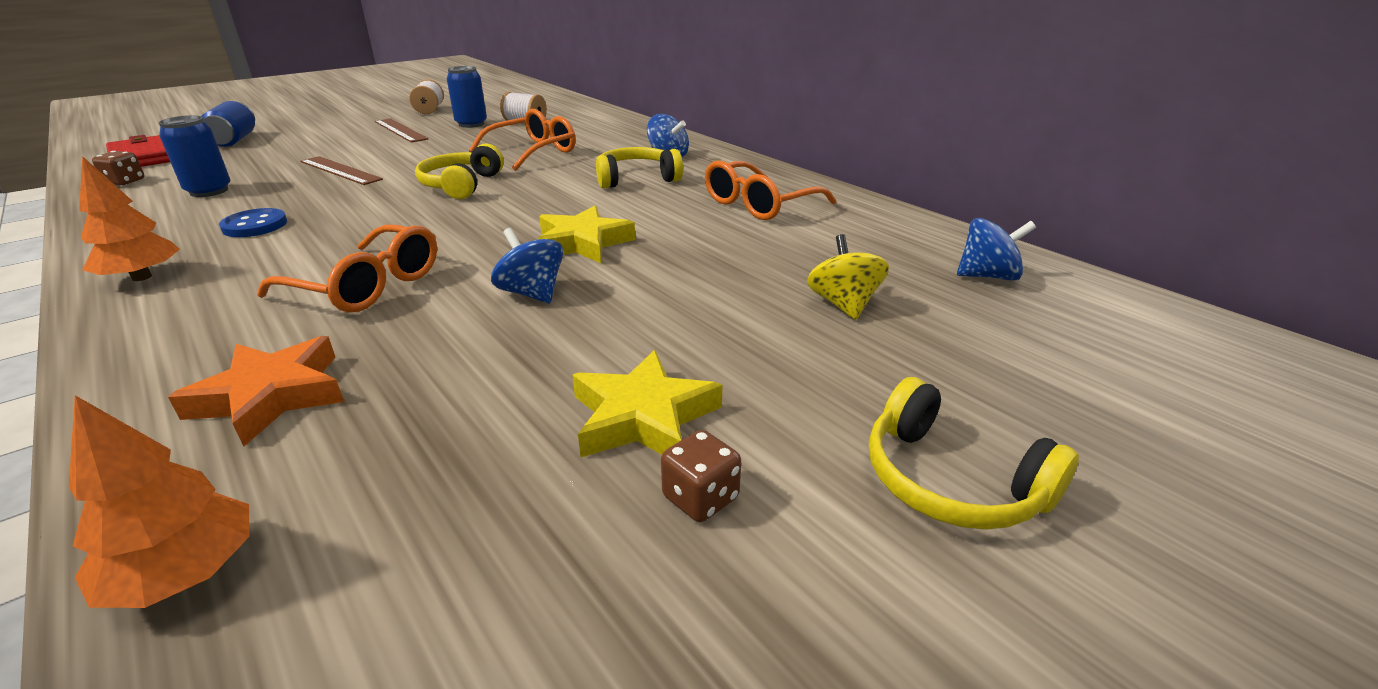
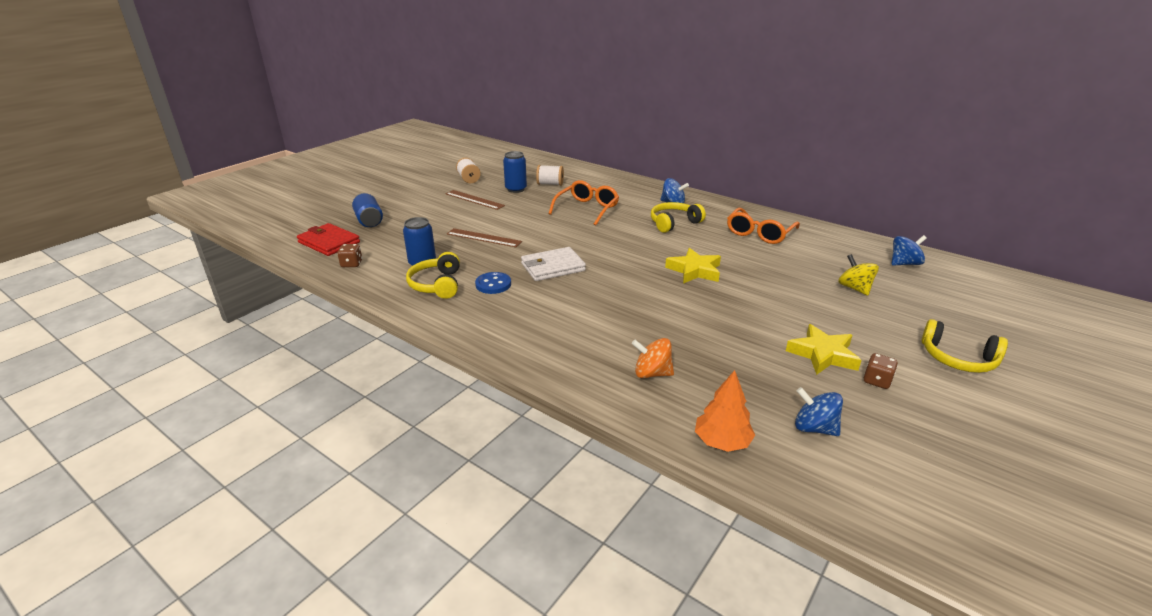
camera: 15 degrees left, 0 degrees up
(142, 277) = (482, 326): orange tree -> none
(271, 396) = (652, 373): orange star -> orange spinning top
(368, 286) = (615, 312): orange glasses -> none
(373, 214) = (552, 267): none -> white wallet
(461, 185) = (576, 240): yellow headphones -> yellow headphones (437, 284)
(532, 293) = (705, 304): blue spinning top -> blue spinning top (814, 428)

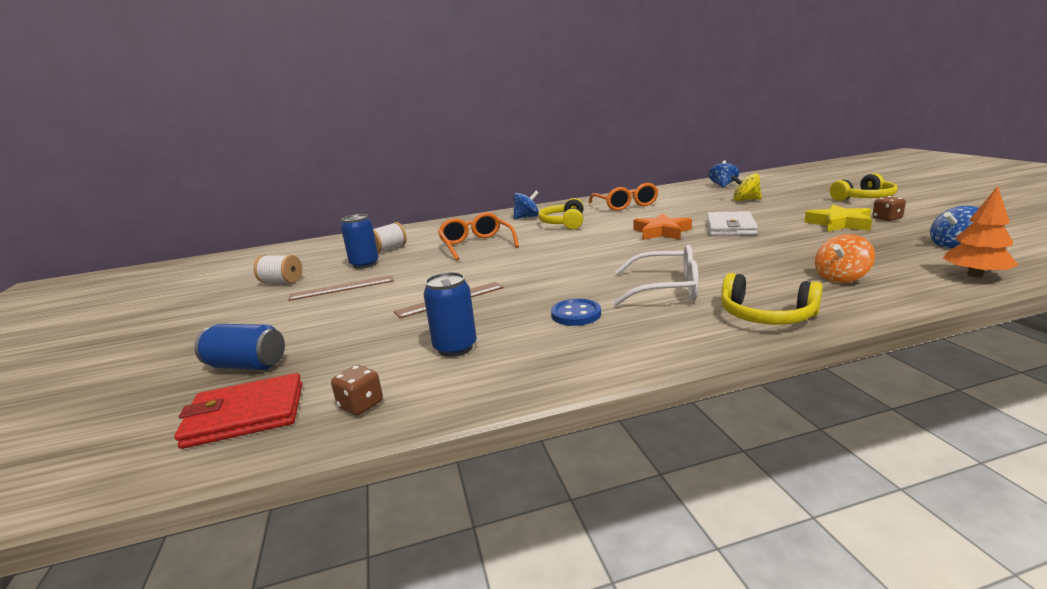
camera: 50 degrees left, 10 degrees down
(437, 284) = (529, 348): yellow headphones -> yellow headphones (766, 315)
(552, 267) = (577, 279): white wallet -> white wallet (730, 227)
(563, 304) = (666, 289): none -> white glasses
(694, 270) = (662, 232): yellow star -> orange star

